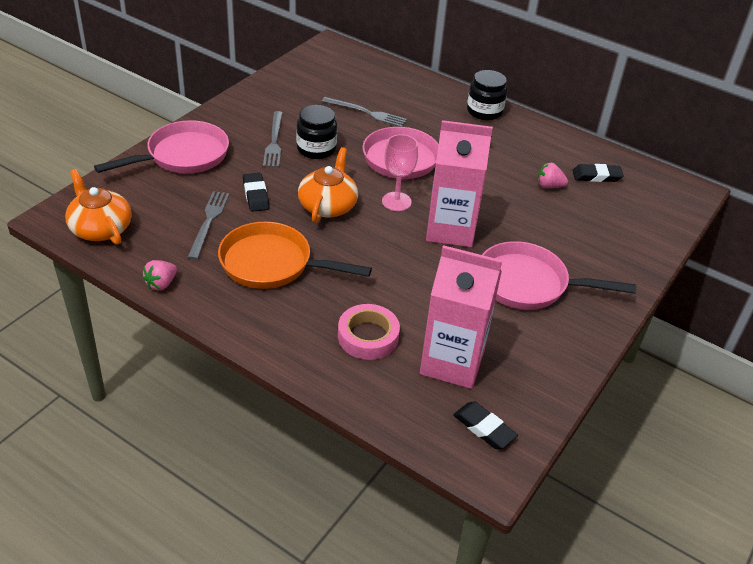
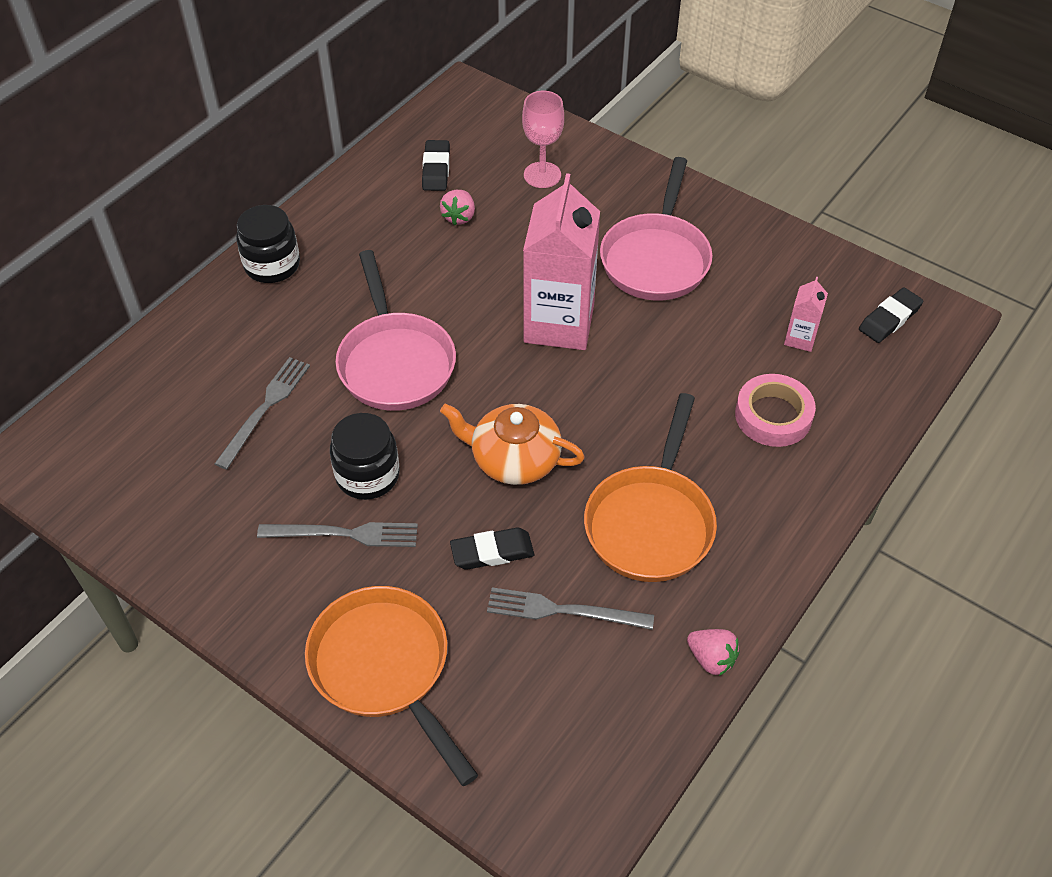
camera: 85 degrees left, 10 degrees up
(100, 228) = (591, 768): orange teapot -> none
(183, 156) = (385, 668): pink pan -> orange pan
(396, 201) = (500, 378): pink goblet -> pink goblet (542, 175)
(452, 362) = (800, 338): pink carton -> pink carton, size x0.44

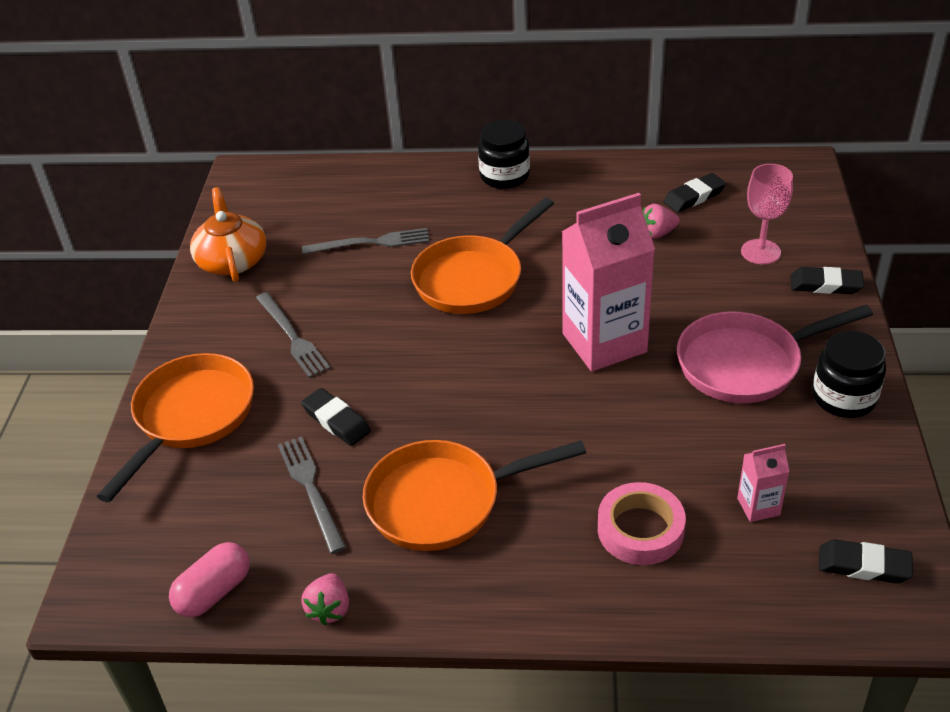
camera: 60 degrees right, 10 degrees down
(367, 475) = (354, 320): black jar -> black jar (844, 397)
(395, 362) = (473, 278): pink pan -> orange pan
(514, 458) = (438, 387): orange teapot -> orange teapot (232, 260)
(613, 166) = (825, 285): none -> black eraser
(631, 740) = (214, 592): none -> pink capsule

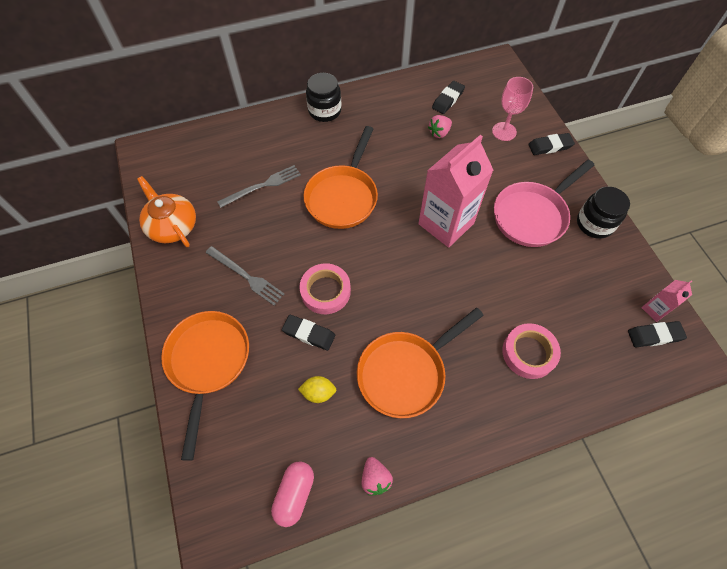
camera: 25 degrees left, 20 degrees up
(311, 489) = (318, 392): grey fork -> yellow lemon
(386, 379) = (325, 291): none -> pink tape
(758, 506) = (584, 314): pink carton -> pink carton (654, 309)

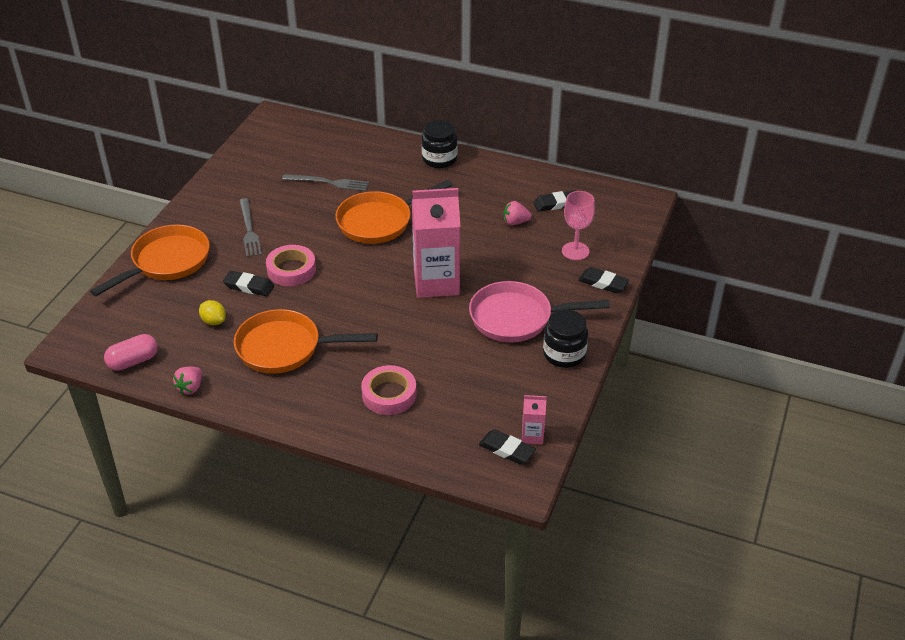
camera: 40 degrees right, 20 degrees down
(172, 226) = (237, 173): orange teapot -> none
(309, 334) = (249, 286): black eraser -> black eraser turned 45 degrees counterclockwise

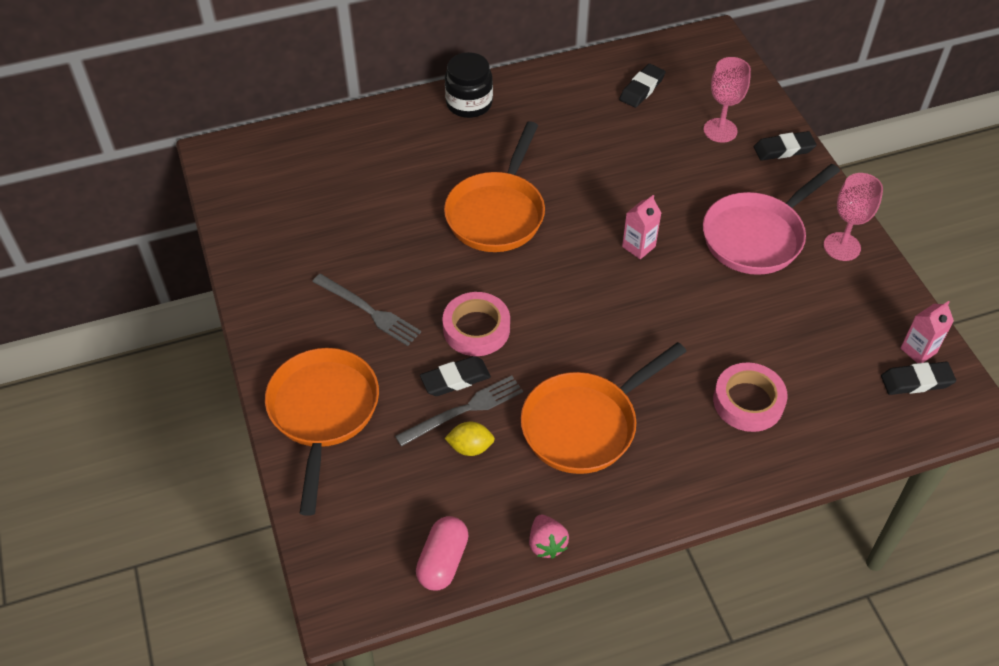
camera: 40 degrees left, 10 degrees up
(328, 183) = (385, 199): grey fork -> grey fork (464, 410)
(436, 282) = (638, 246): pink carton -> pink carton, size x0.44
(515, 222) = (629, 132): pink strawberry -> none
(564, 354) = (842, 246): black jar -> pink goblet

